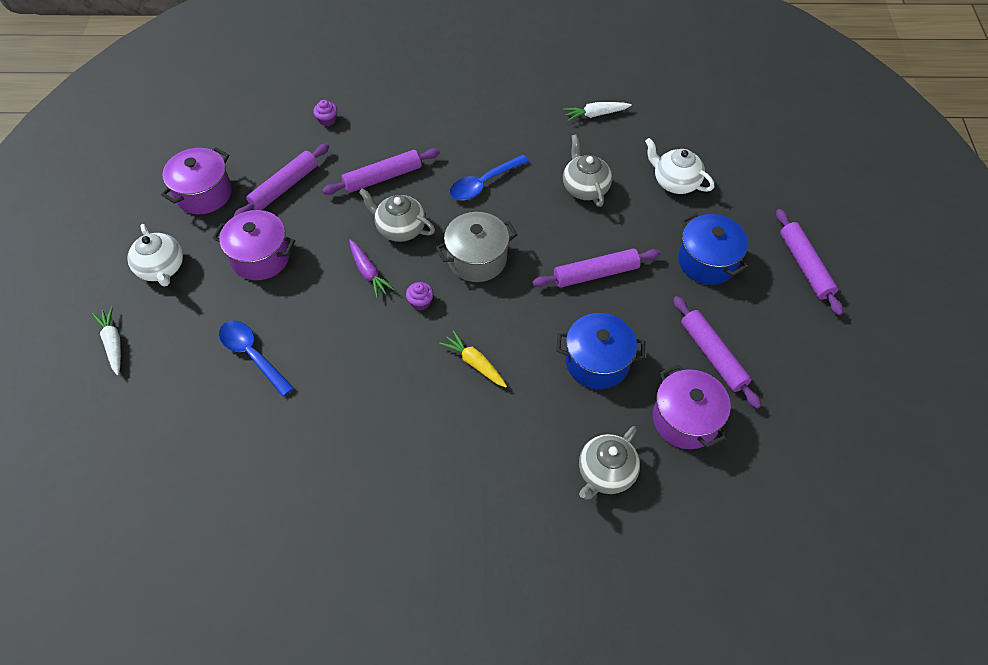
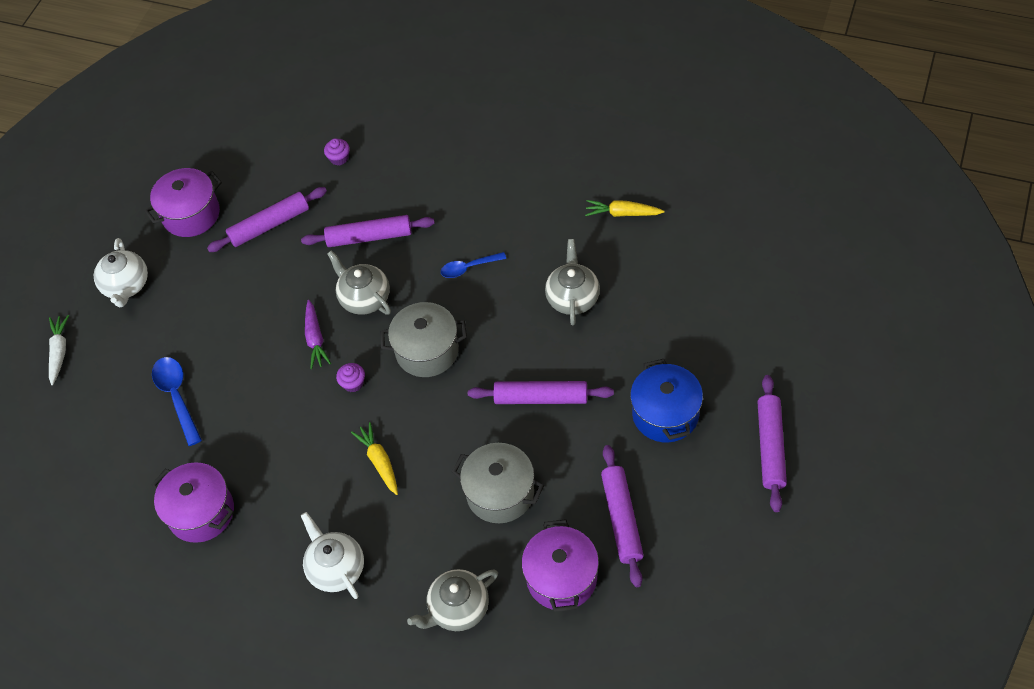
camera: 25 degrees right, 0 degrees up
(260, 257) = (220, 297): purple pot -> purple pot (201, 512)
(483, 183) = (468, 268): blue spoon -> blue spoon, size x0.66
(595, 114) = (623, 213): white carrot -> yellow carrot
(597, 362) = (500, 493): blue pot -> grey pot
(675, 182) = (673, 314): white teapot -> white teapot (336, 568)

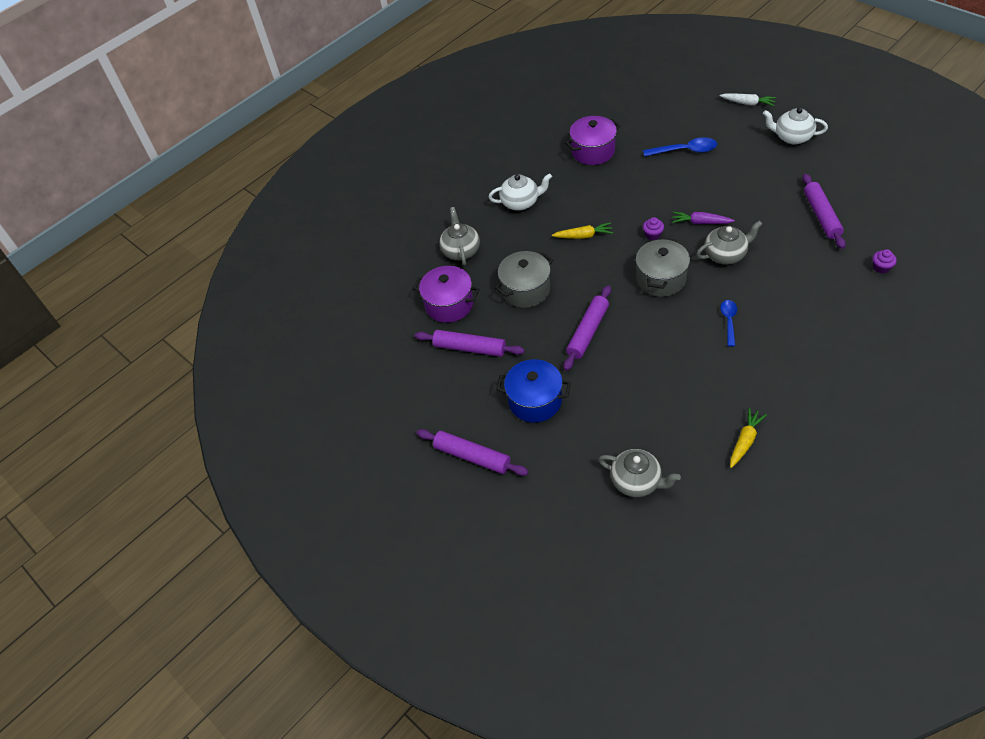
camera: 115 degrees right, 5 degrees down
(191, 214) = (849, 176): purple pot -> none
(369, 237) = (786, 269): purple rolling pin -> none
(573, 298) = (669, 378): grey teapot -> grey teapot (637, 481)

